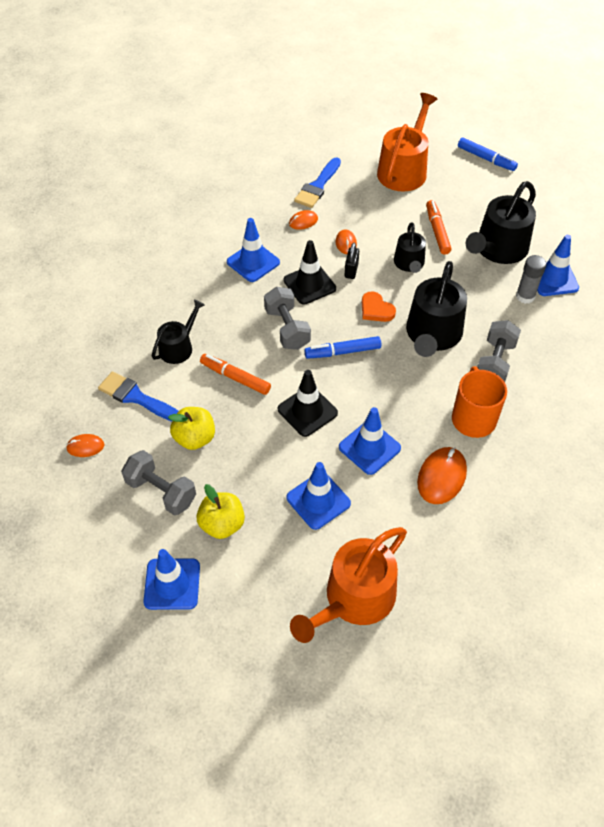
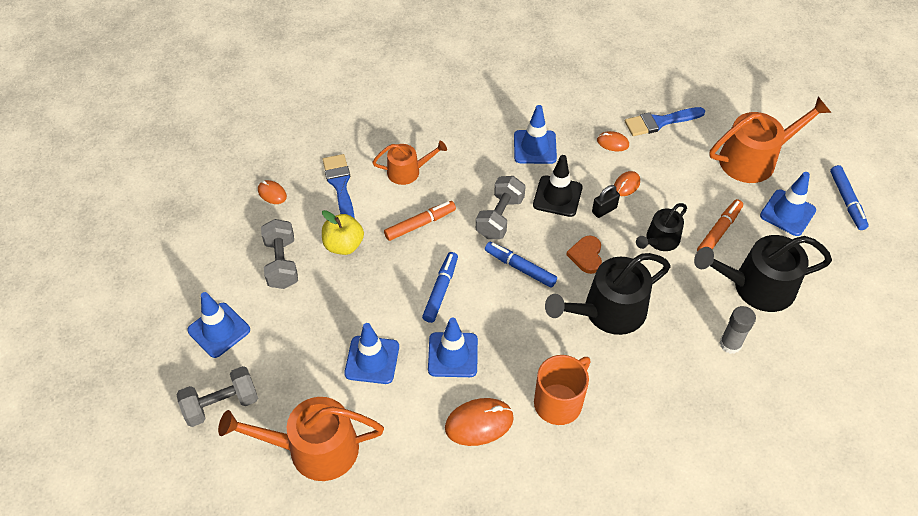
camera: 45 degrees right, 0 degrees up
(178, 347) = (408, 171): black watering can -> orange watering can
(222, 524) = (292, 319): yellow apple -> none
(235, 377) = (420, 224): orange marker -> orange marker turned 75 degrees clockwise
(307, 411) = (441, 290): black traffic cone -> blue marker
(494, 363) = (632, 375): grey dumbbell -> grey dumbbell (221, 404)
(553, 279) = (776, 350): blue traffic cone -> blue traffic cone (787, 213)

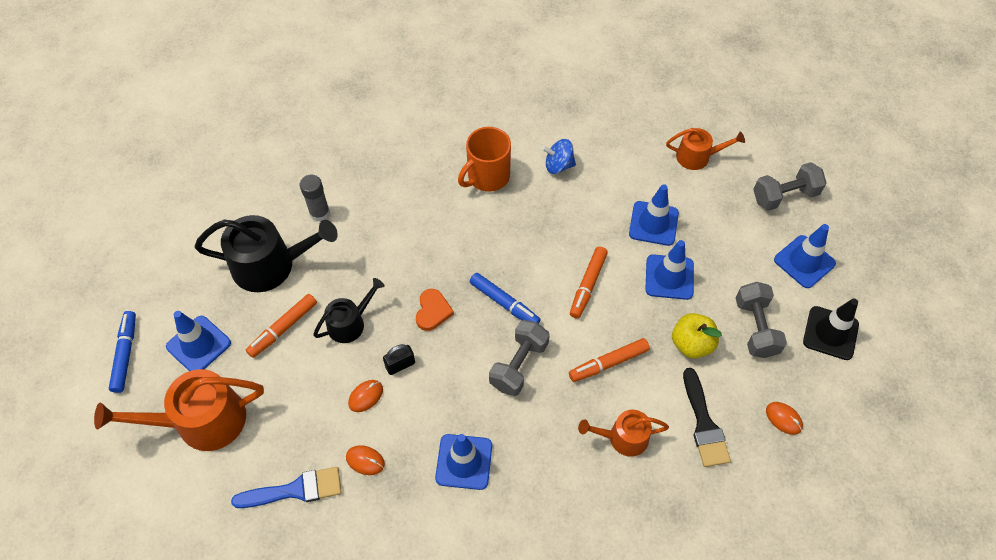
camera: 175 degrees left, 5 degrees up
(314, 449) = (697, 156): orange watering can -> orange watering can, size x0.58
(340, 185) = (704, 424): blue brush -> black brush
(441, 290) = (587, 285): blue marker -> orange marker
(453, 355) = (578, 222): blue traffic cone -> blue traffic cone (669, 277)
(479, 423) = (558, 165): orange mouse -> blue spinning top
(557, 196) = (449, 387): black traffic cone -> black traffic cone (830, 333)
(608, 311) = (424, 251): black watering can -> none

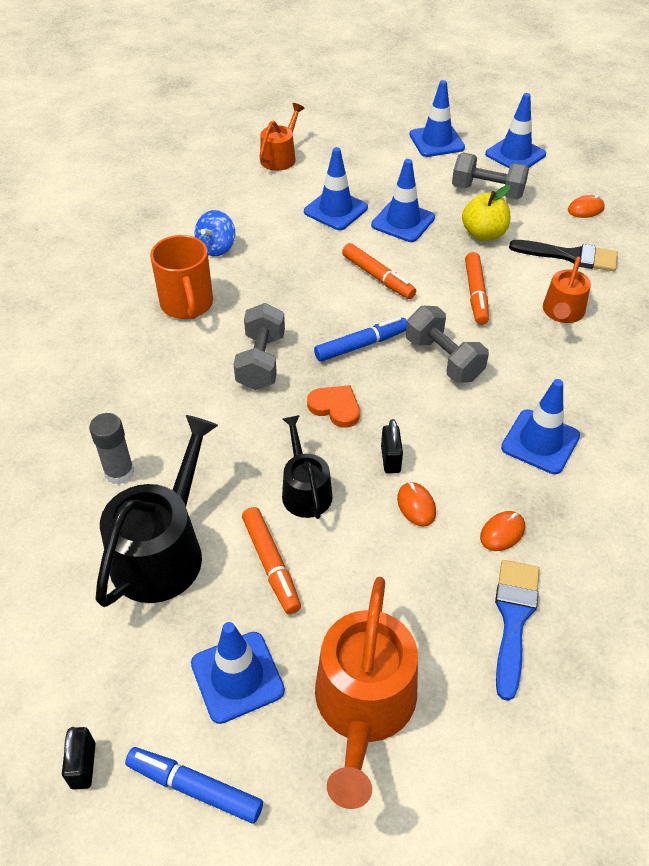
camera: 65 degrees left, 10 degrees down
(123, 295) = (83, 765): none -> black padlock
(784, 196) = (361, 126): grey dumbbell -> grey dumbbell (261, 361)
(830, 333) = (515, 154): black traffic cone -> blue traffic cone

